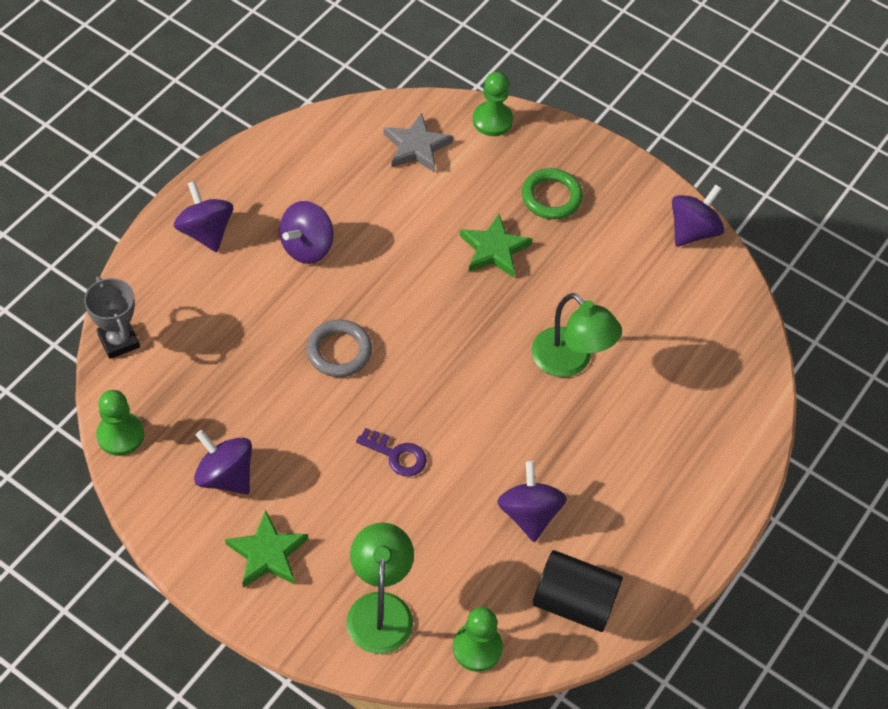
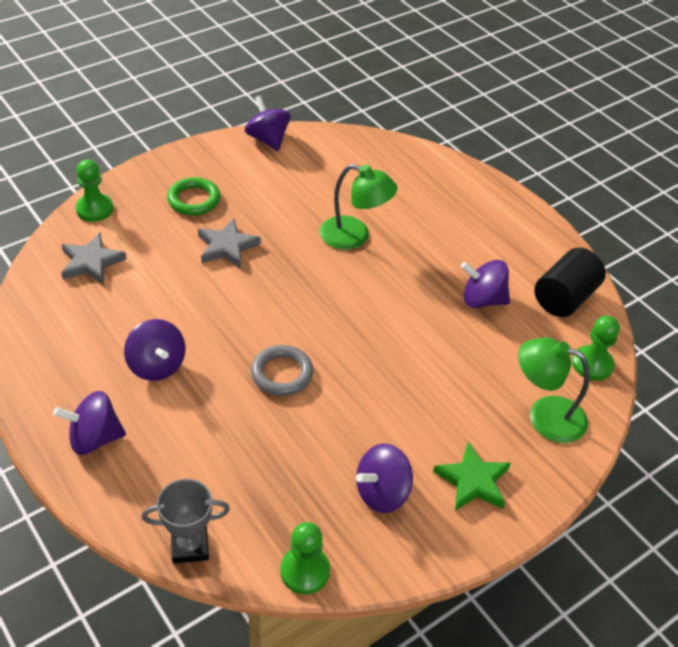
camera: 70 degrees left, 10 degrees down
(397, 455) = (402, 364): purple key -> none
(494, 249) = (227, 247): green star -> grey star
(570, 361) = (354, 236): green lamp -> green lamp turned 45 degrees clockwise

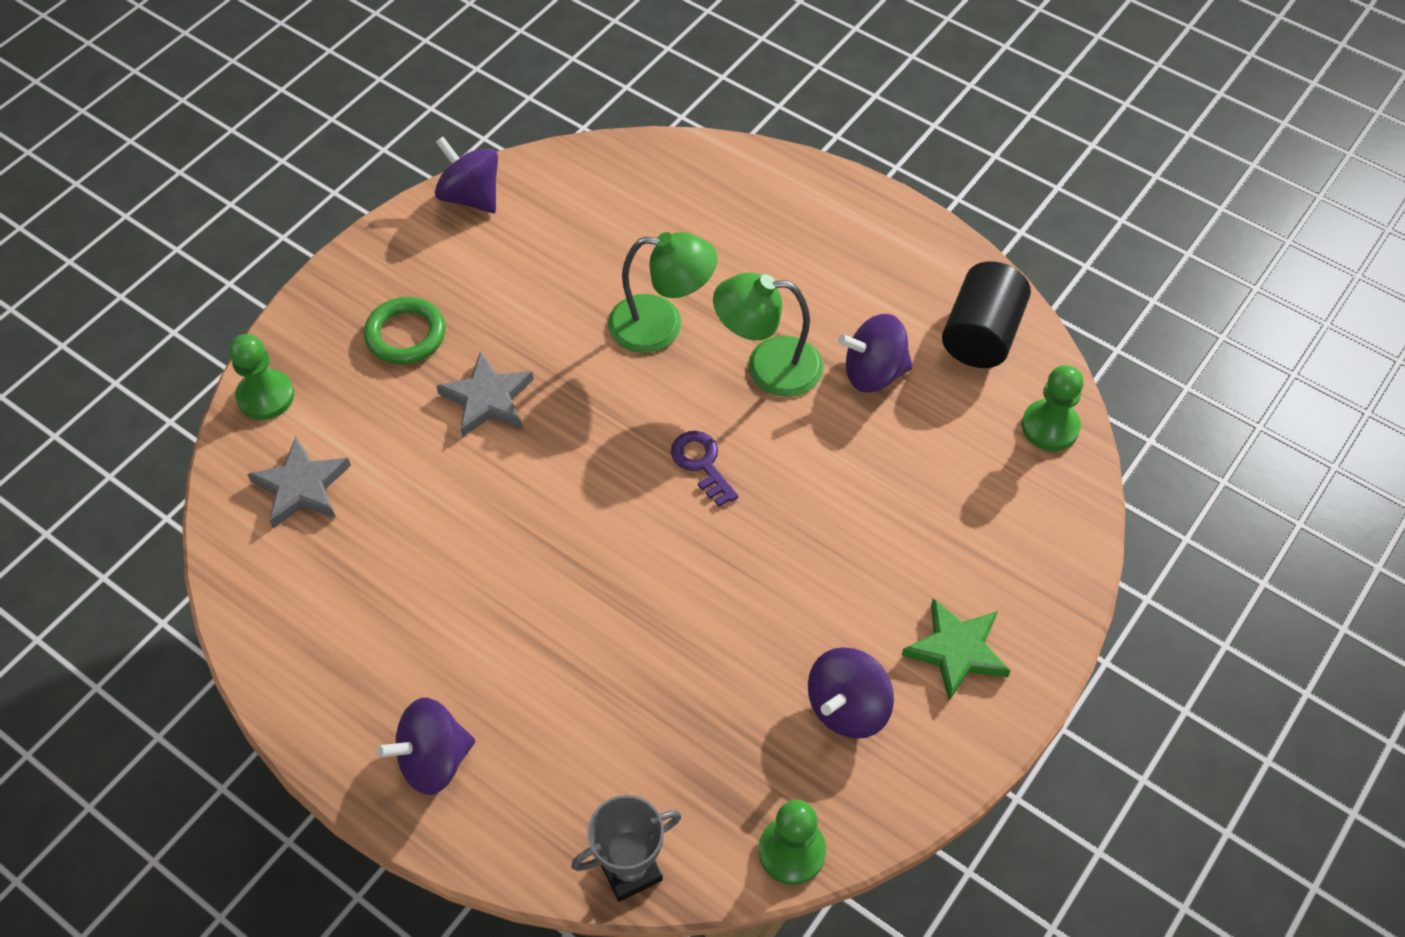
camera: 15 degrees left, 10 degrees up
(157, 365) = (470, 621): purple spinning top -> none
(282, 373) = (647, 576): grey ring -> none
(346, 320) = (701, 463): none -> purple key
(545, 415) = (1015, 524): green lamp -> green lamp (768, 366)

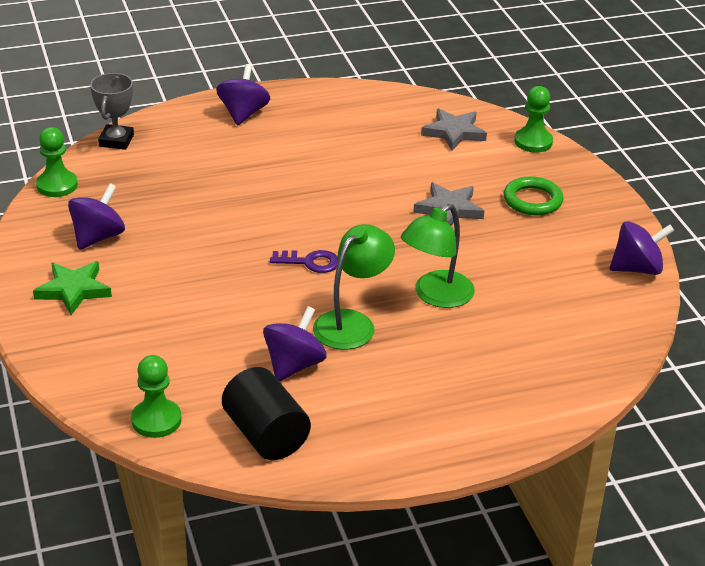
camera: 125 degrees right, 20 degrees down
(847, 707) = (98, 237): purple spinning top -> purple spinning top turned 45 degrees clockwise

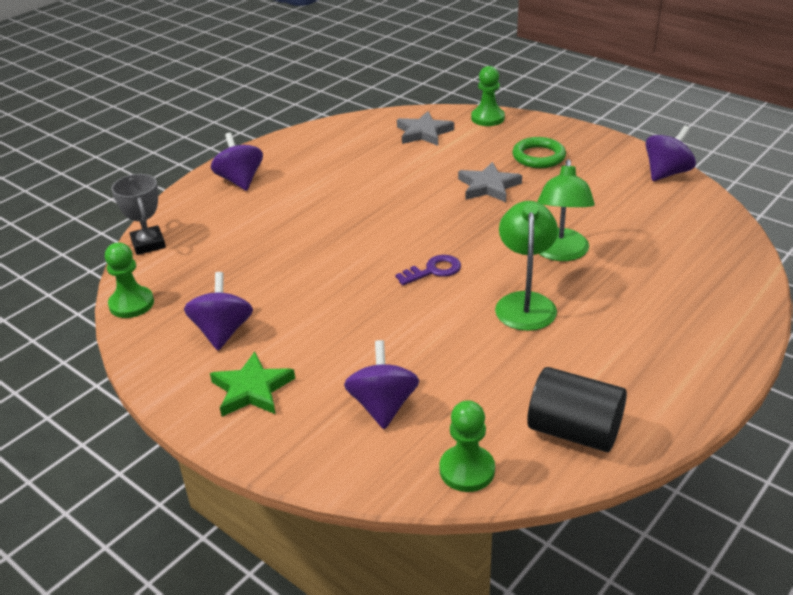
camera: 30 degrees left, 0 degrees up
(294, 365) = (523, 359): purple spinning top -> purple spinning top (383, 406)

